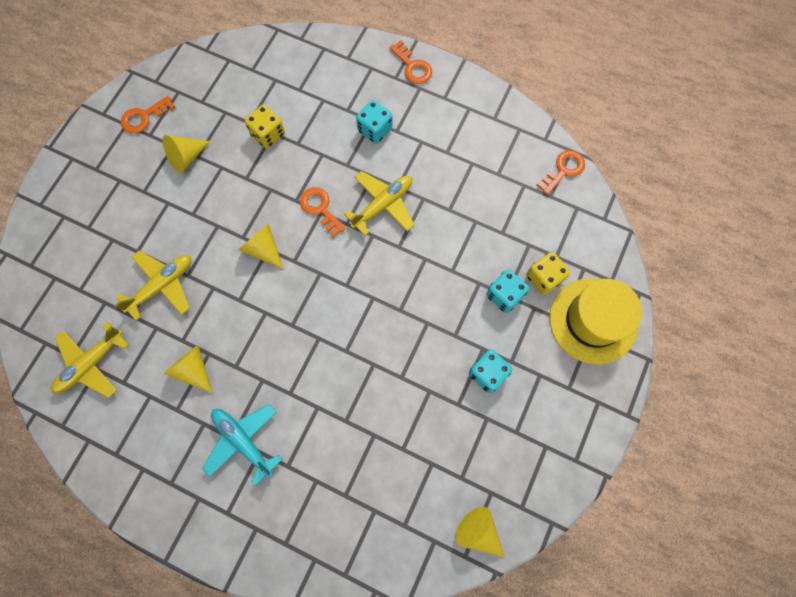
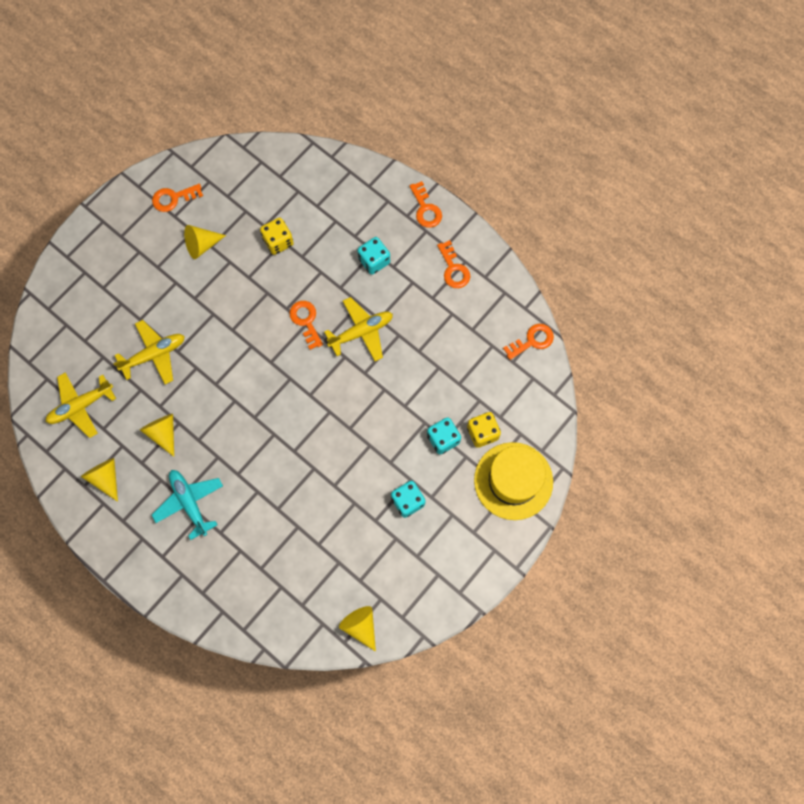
camera: 15 degrees right, 0 degrees up
(263, 249) = (247, 345): yellow cone -> yellow cone (105, 478)
(459, 118) = (453, 269): none -> orange key

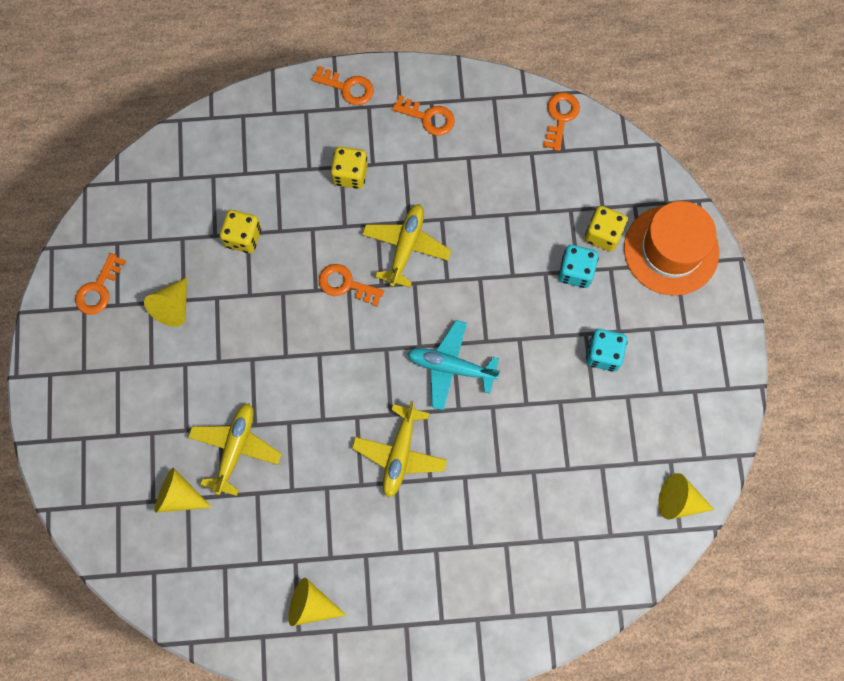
camera: 45 degrees left, 0 degrees up
(81, 406) = (215, 564): yellow plane -> yellow plane (400, 453)
(163, 433) = (321, 511): yellow cone -> yellow cone (179, 496)
(189, 503) = (414, 548): turquoise plane -> turquoise plane (451, 367)
(374, 261) = (350, 174): turquoise dice -> yellow dice
(513, 481) = (671, 250): yellow hat -> orange hat

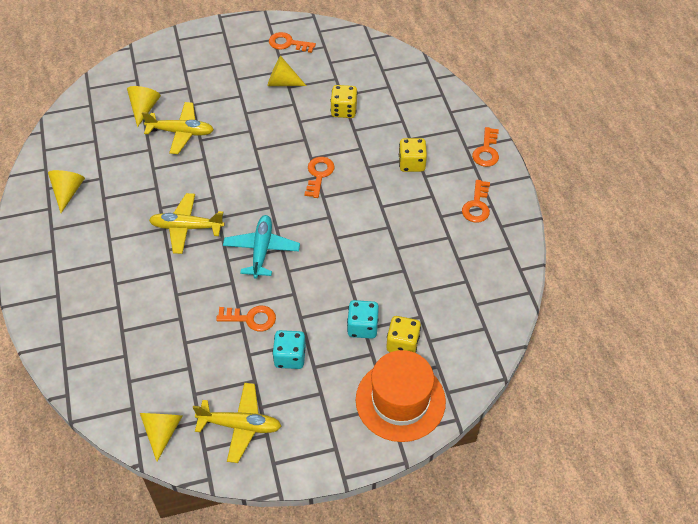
camera: 80 degrees right, 20 degrees down
(406, 247) = (358, 207): yellow plane -> yellow plane (240, 425)
(560, 117) = (507, 298): orange key -> orange key (251, 318)

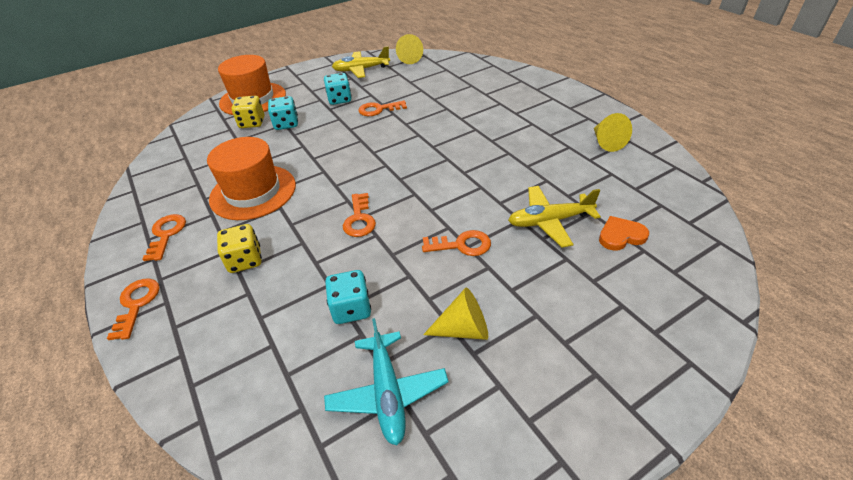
camera: 165 degrees right, 10 degrees down
(144, 108) = (621, 236): yellow cone -> orange heart
(186, 227) = (471, 145): yellow plane -> none
(261, 250) = (391, 147): turquoise plane -> turquoise plane (387, 393)
(288, 43) = (496, 417): orange key -> orange key (462, 245)
(344, 110) = (351, 309): yellow dice -> turquoise dice
(404, 231) = (253, 192): none -> orange hat

